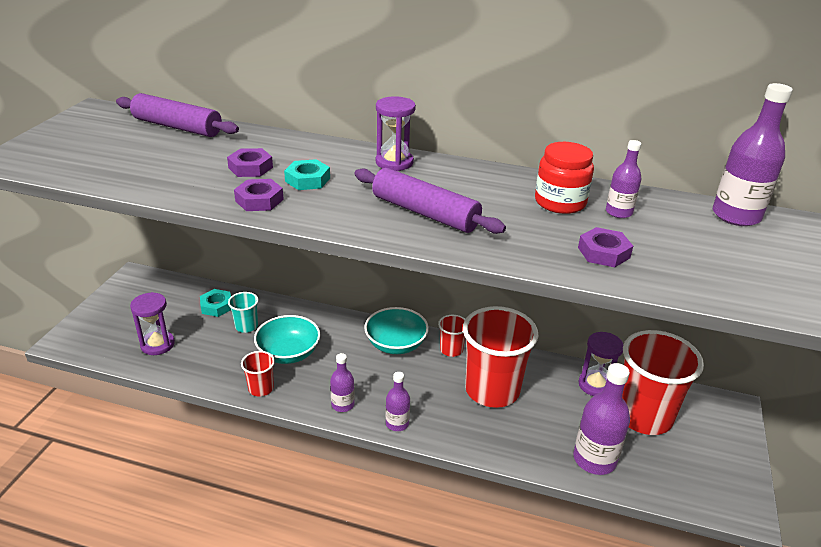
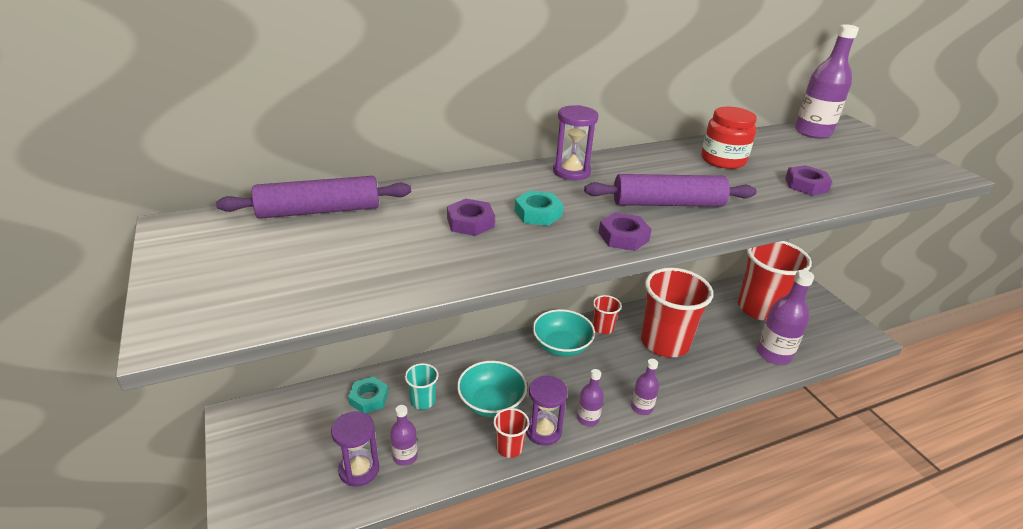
camera: 40 degrees left, 0 degrees up
(259, 200) = (536, 248): purple nut -> purple nut (623, 237)
(595, 385) = (713, 303): purple hourglass -> purple hourglass (543, 431)
(618, 212) = (762, 154): purple bottle -> purple bottle (405, 456)

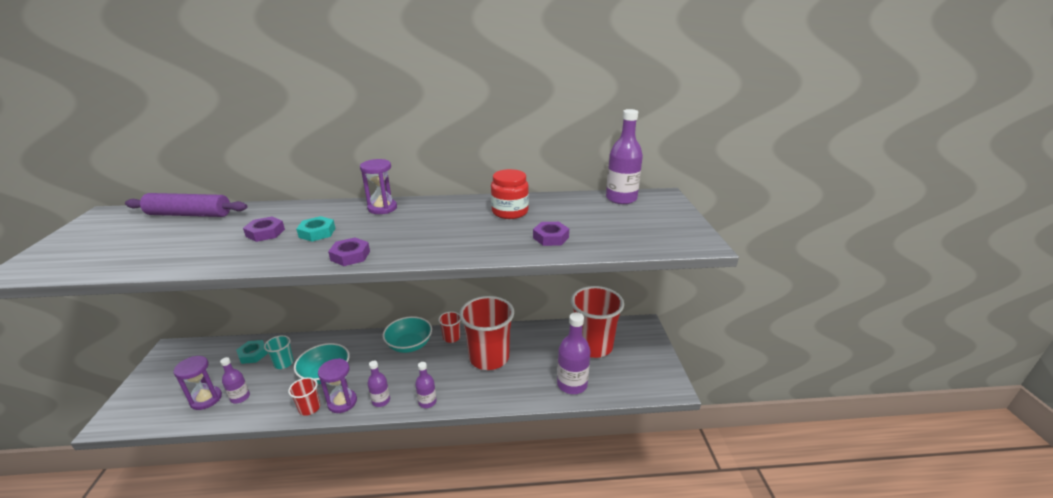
camera: 20 degrees right, 5 degrees down
(668, 203) = (418, 237): purple rolling pin -> none

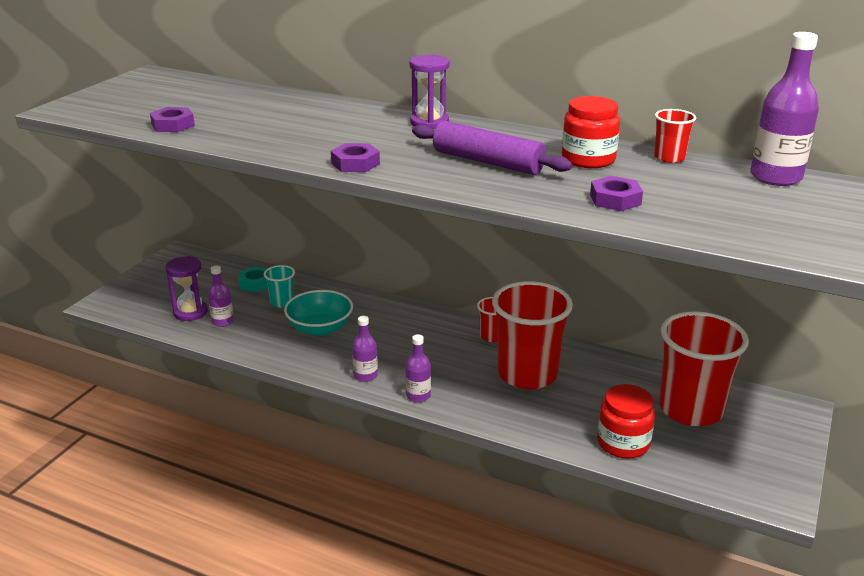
camera: 30 degrees right, 0 degrees up
(189, 214) = (225, 89): purple rolling pin -> purple rolling pin (488, 162)
(265, 233) = (285, 122): purple nut -> purple nut (173, 125)
(309, 408) = (285, 356): red cup -> red cup (669, 158)
(317, 232) = (337, 133): turquoise nut -> none
(342, 402) = (322, 362): purple hourglass -> none
(409, 345) = (434, 327): turquoise bowl -> none
(572, 384) = (623, 443): purple bottle -> red jar

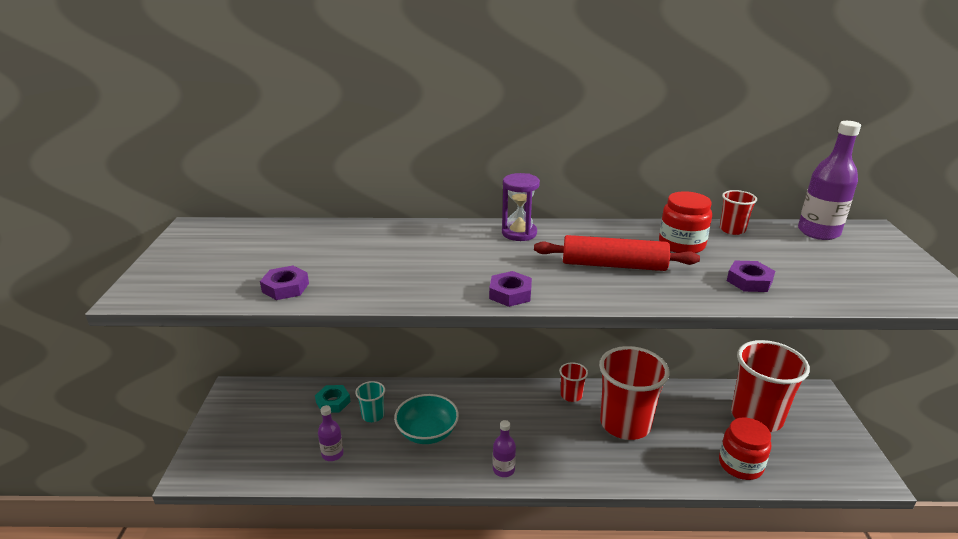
camera: 25 degrees left, 0 degrees up
(190, 312) = (293, 454): purple hourglass -> none
(418, 395) = (561, 475): purple bottle -> none
(488, 162) = (614, 265): purple rolling pin -> red rolling pin

